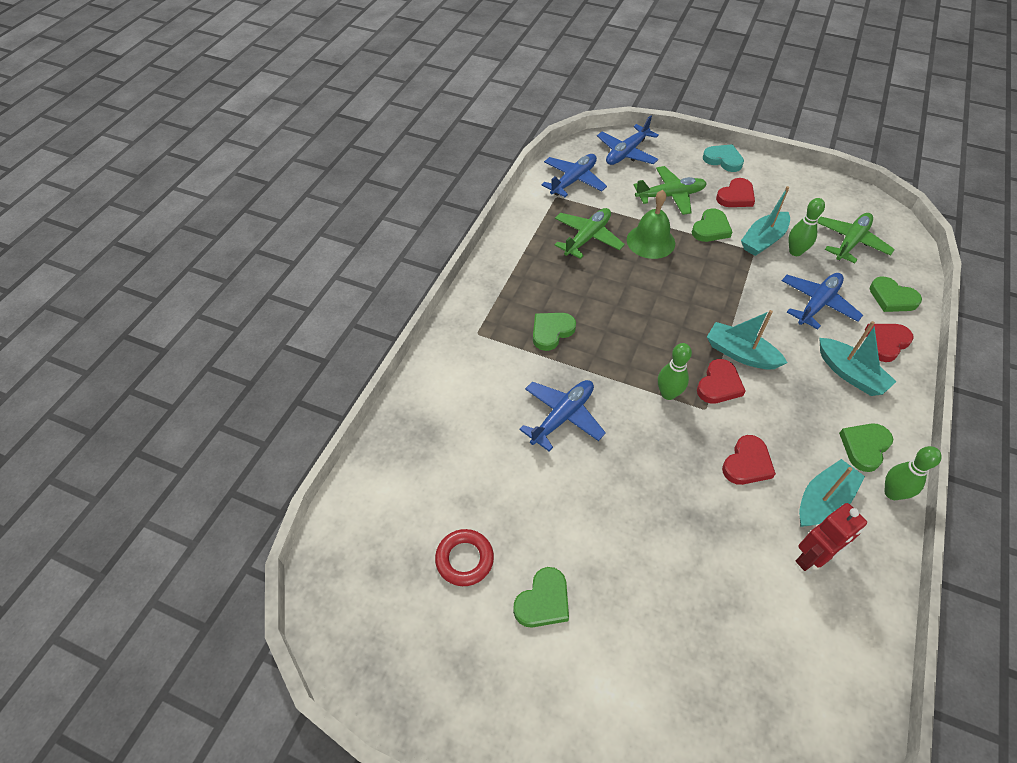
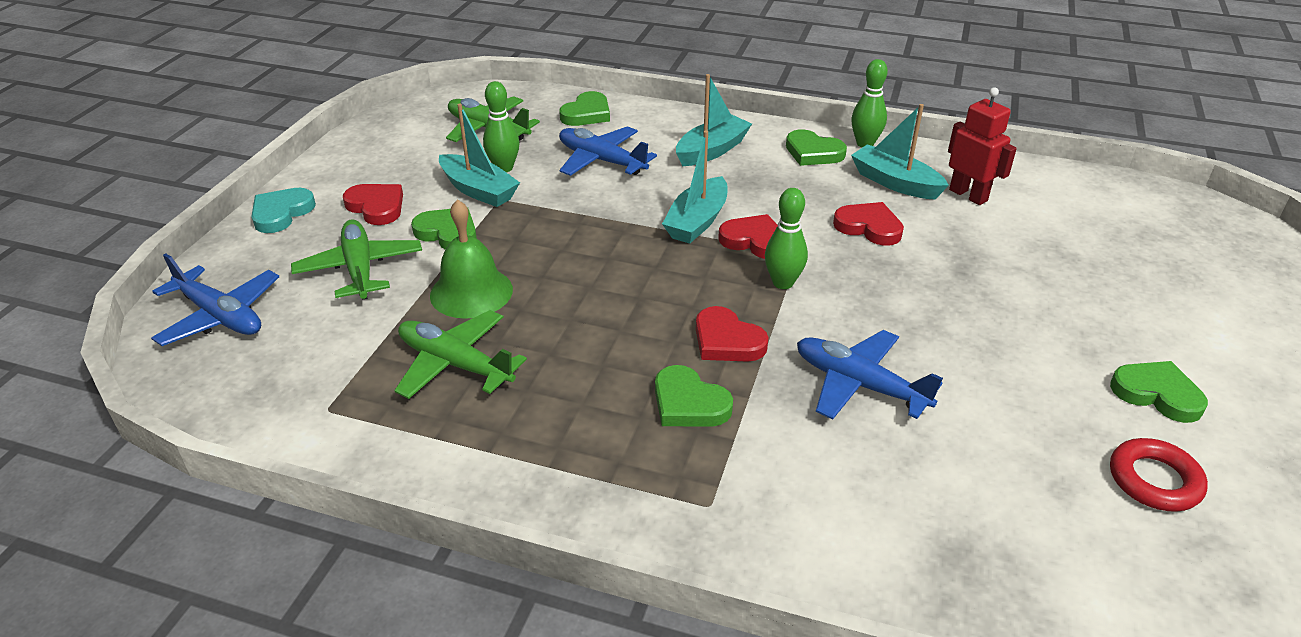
camera: 95 degrees left, 15 degrees down
(573, 180) = (283, 386): blue plane -> none
(886, 343) = (659, 125): red heart -> red heart (727, 341)

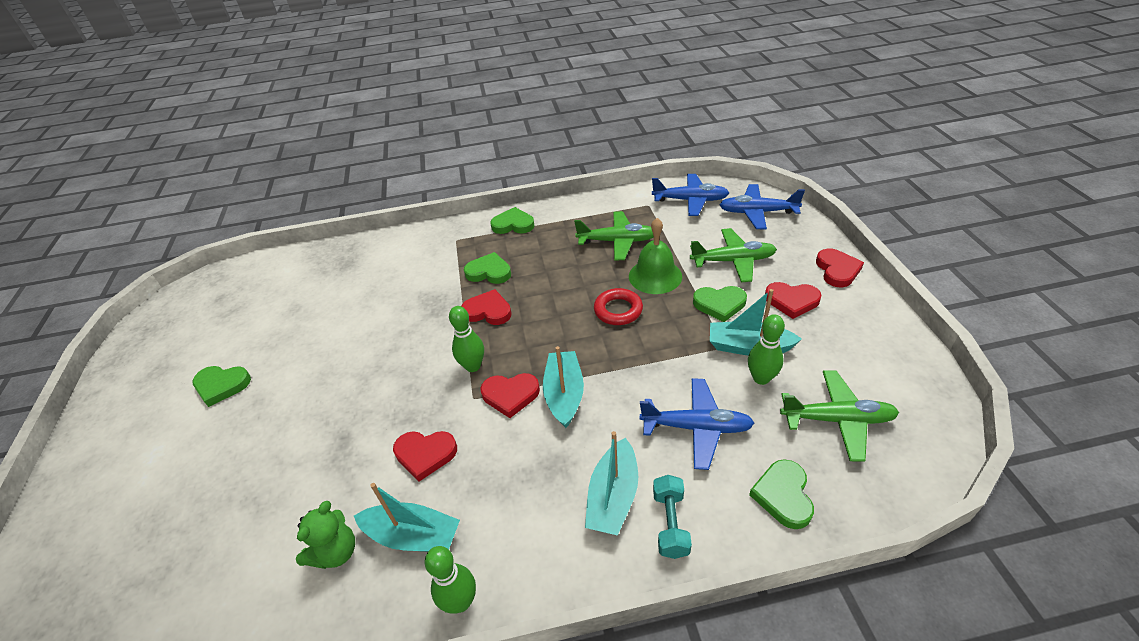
camera: 155 degrees right, 5 degrees up
(281, 213) = (837, 270): turquoise heart -> red heart
(360, 269) = (733, 261): green plane -> green plane turned 45 degrees counterclockwise
(682, 127) = (670, 523): none -> turquoise dumbbell
(813, 152) = (511, 549): green heart -> green heart (513, 224)
(859, 385) = (403, 317): blue plane -> blue plane (690, 200)
(968, 195) = (336, 552): red robot -> green teddy bear
(1154, 480) = (243, 331): red ring -> red ring (618, 310)

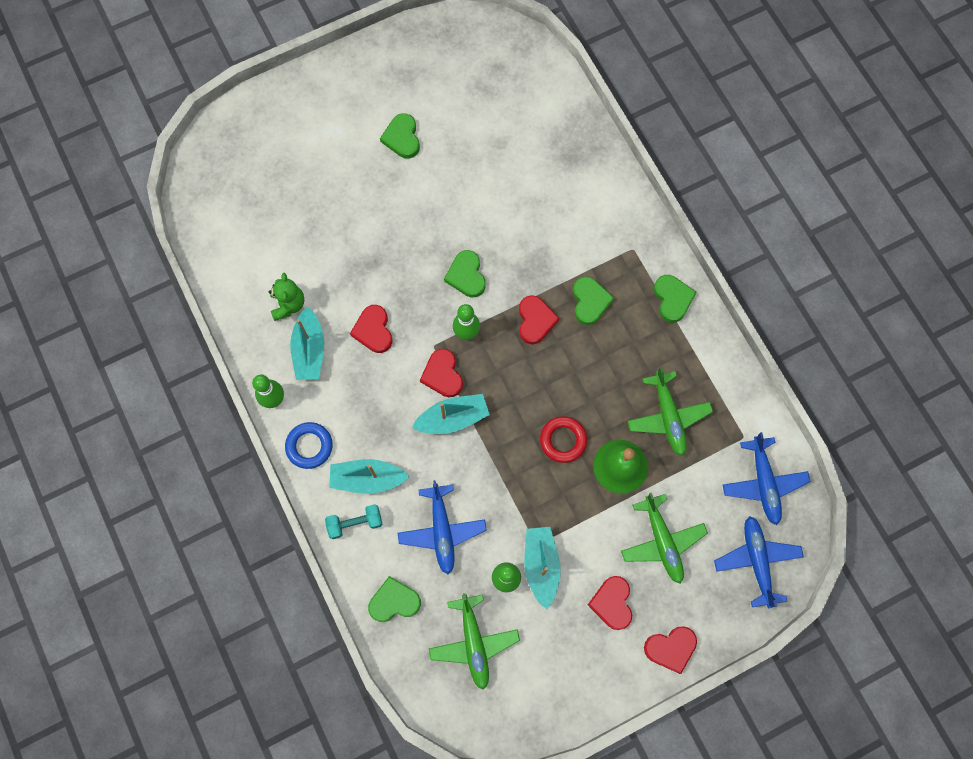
camera: 70 degrees right, 30 degrees up
(336, 552) = (288, 304): green teddy bear -> green teddy bear turned 105 degrees counterclockwise
(547, 563) = (309, 446): none -> blue ring
(719, 304) = (592, 534): green heart -> green heart (466, 275)

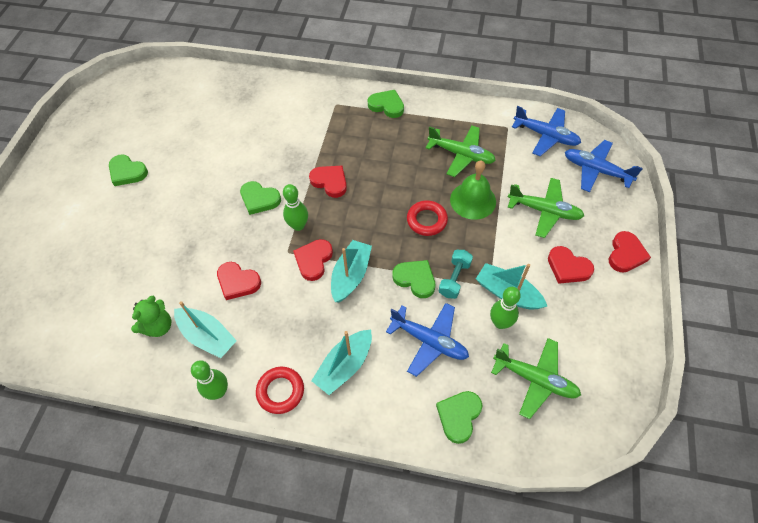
camera: 50 degrees left, 15 degrees down
(288, 304) = (158, 326): green teddy bear -> green teddy bear turned 90 degrees clockwise
(309, 446) = (280, 391): blue ring -> red ring
(355, 523) = (372, 401): turquoise dumbbell -> turquoise dumbbell (454, 279)
(442, 375) = (313, 260): red heart -> red heart turned 90 degrees clockwise
(590, 301) = (347, 146): green heart -> green heart (415, 279)

